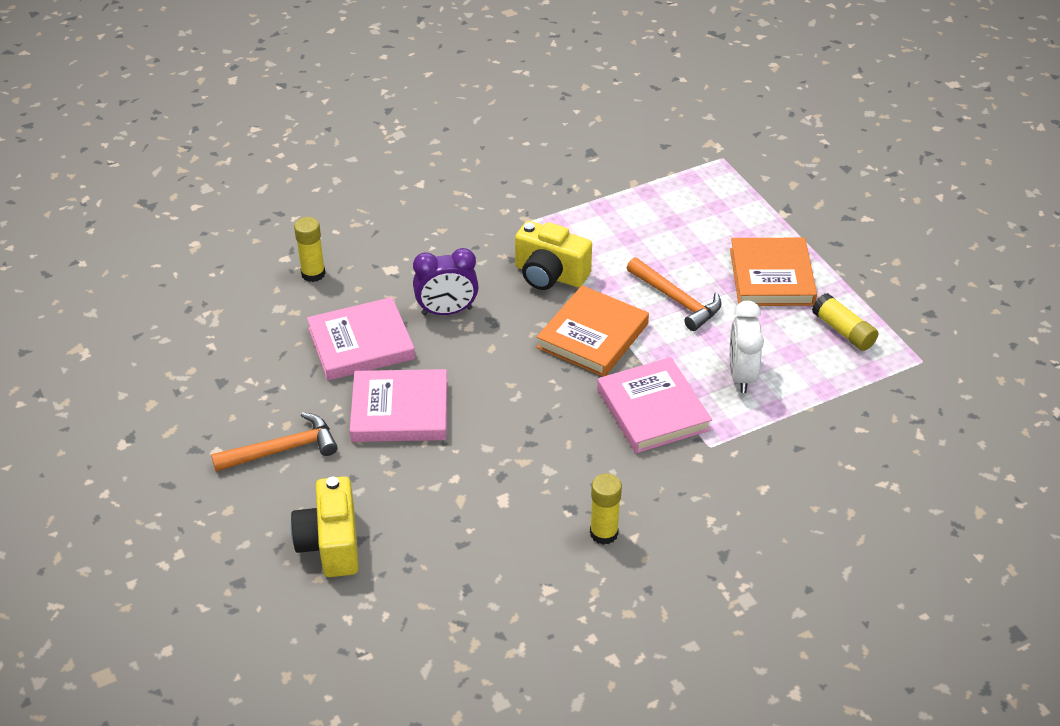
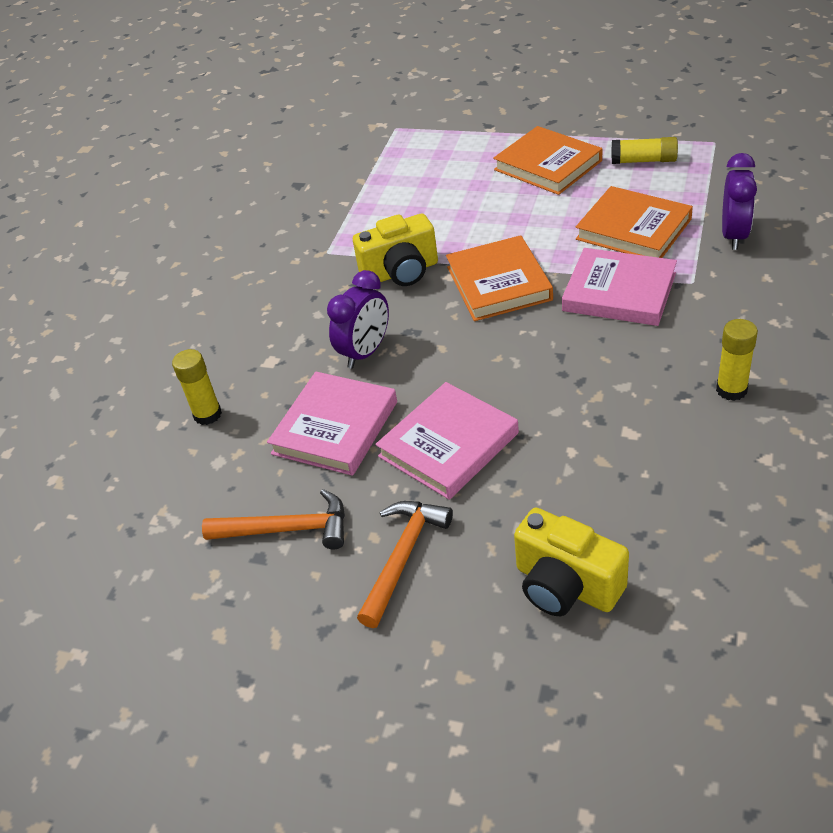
camera: 40 degrees left, 0 degrees up
(677, 300) = (514, 221): orange hammer -> orange hammer (287, 529)
(741, 375) = (633, 229): white clock -> orange book
(798, 441) = (734, 236): none -> purple clock

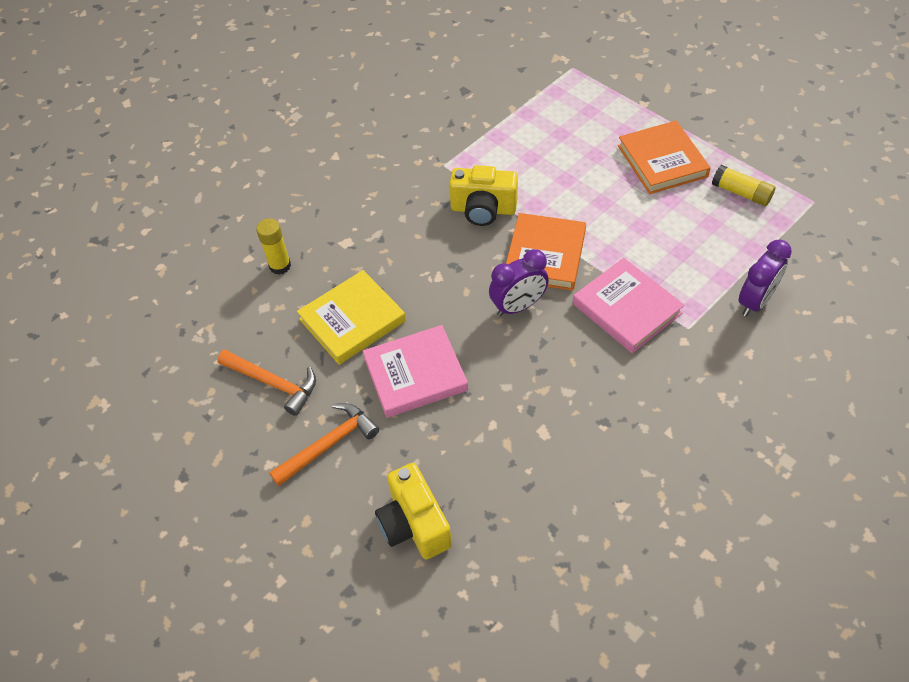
camera: 25 degrees right, 10 degrees up
(335, 428) = (352, 320): pink book -> yellow book
(365, 352) = (412, 268): purple clock -> purple clock (518, 306)
(633, 229) = (681, 256): orange book -> none
(731, 390) = (642, 437): yellow glue stick -> none

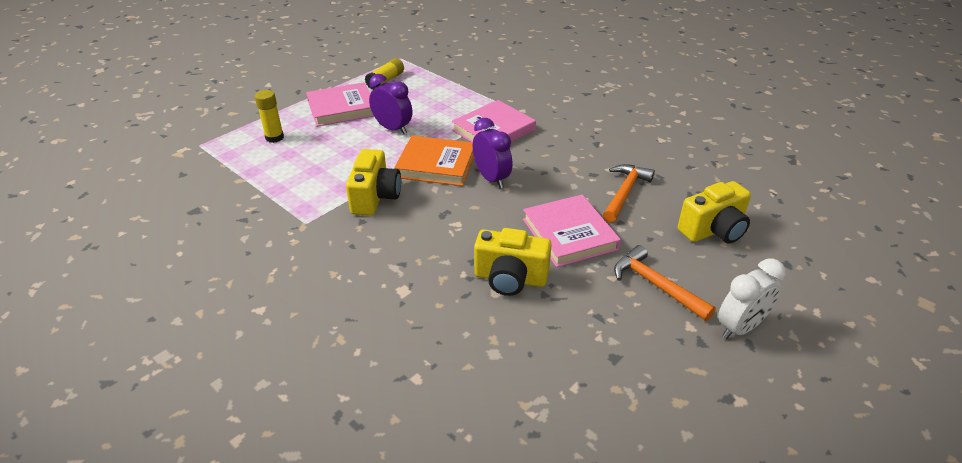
camera: 95 degrees left, 15 degrees down
(260, 510) = (740, 327): none -> white clock
(273, 383) = (596, 333): orange hammer -> orange hammer (624, 193)
(280, 266) = (432, 345): yellow glue stick -> yellow glue stick (274, 137)
(352, 320) = (510, 278): yellow book -> yellow camera
(662, 161) = (342, 108): orange book -> pink book
(755, 301) = (487, 83): purple clock -> purple clock (393, 129)

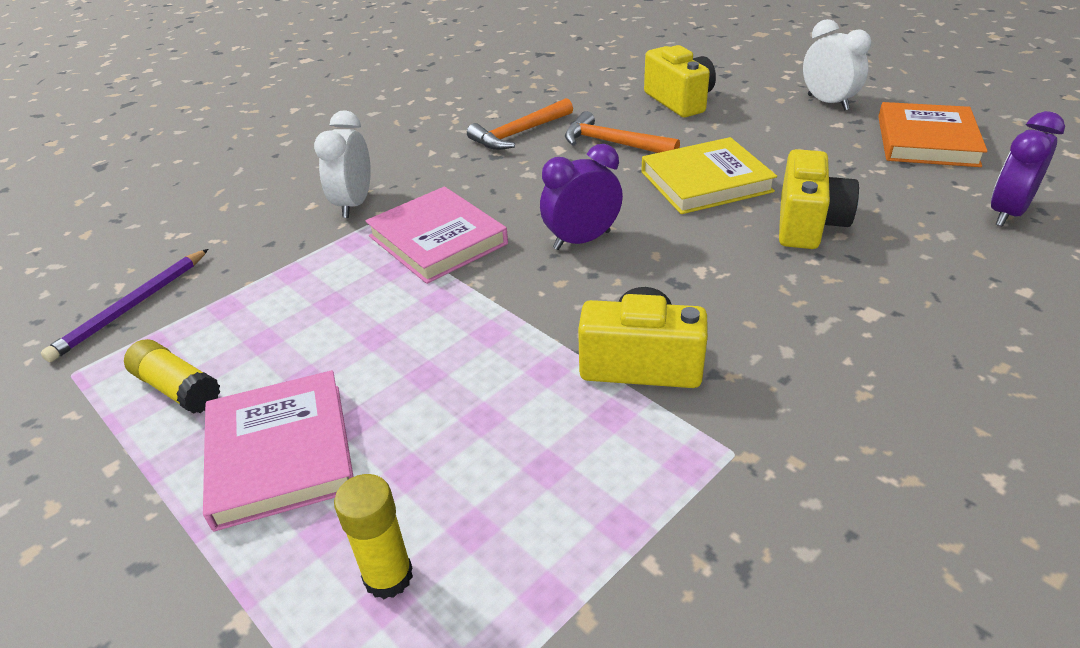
camera: 85 degrees left, 0 degrees up
(393, 129) = (401, 359): purple clock -> purple clock (1007, 213)
(436, 165) = (538, 297): orange book -> orange book (926, 141)
(442, 60) = (132, 306): none -> purple pencil
(531, 101) = (354, 204): none -> white clock
(569, 234) = (706, 182): pink book -> yellow book
(656, 285) = (783, 136): orange hammer -> orange hammer (519, 133)

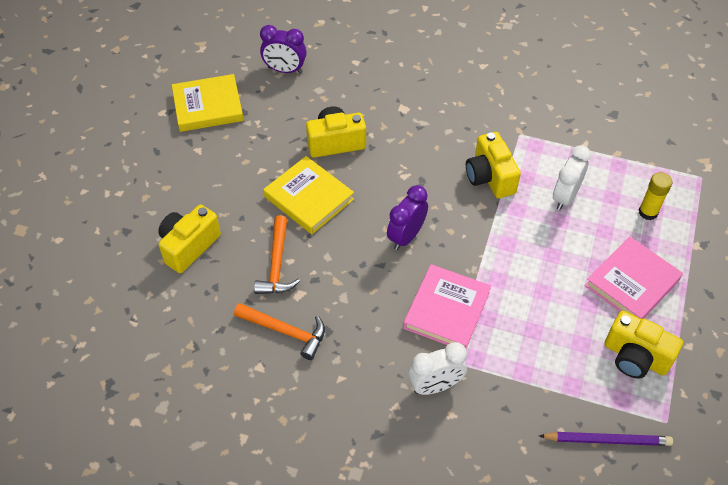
camera: 120 degrees left, 15 degrees up
(178, 388) = (635, 357): yellow glue stick -> yellow camera
(581, 240) = (406, 236): purple clock -> purple clock turned 90 degrees clockwise
(828, 102) = (163, 160): white clock -> white clock (565, 197)
(926, 141) = (208, 106): orange book -> yellow book

